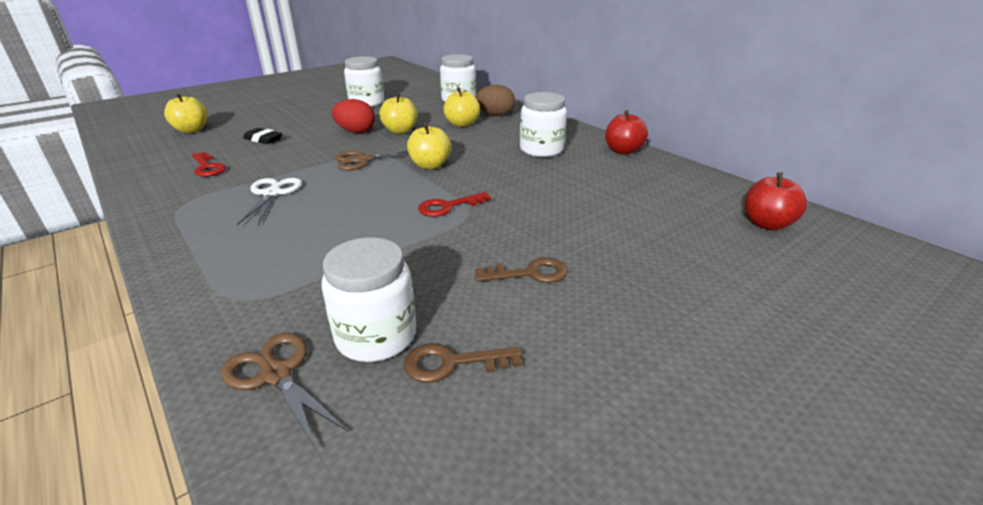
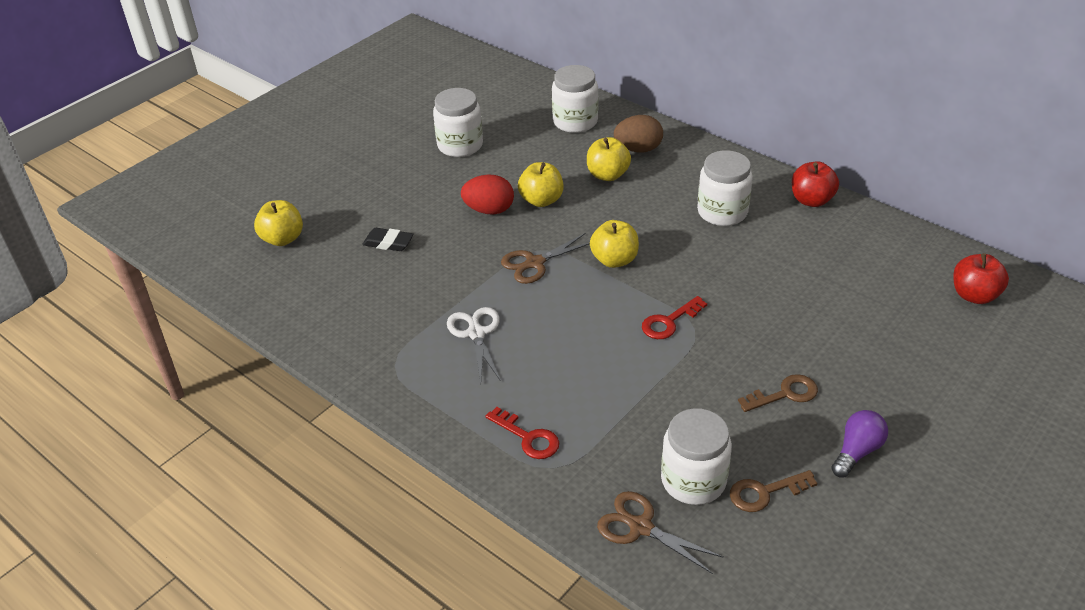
camera: 10 degrees left, 10 degrees up
(207, 167) = (367, 303): red key -> red key (528, 437)
(589, 338) = (856, 451): none -> purple light bulb

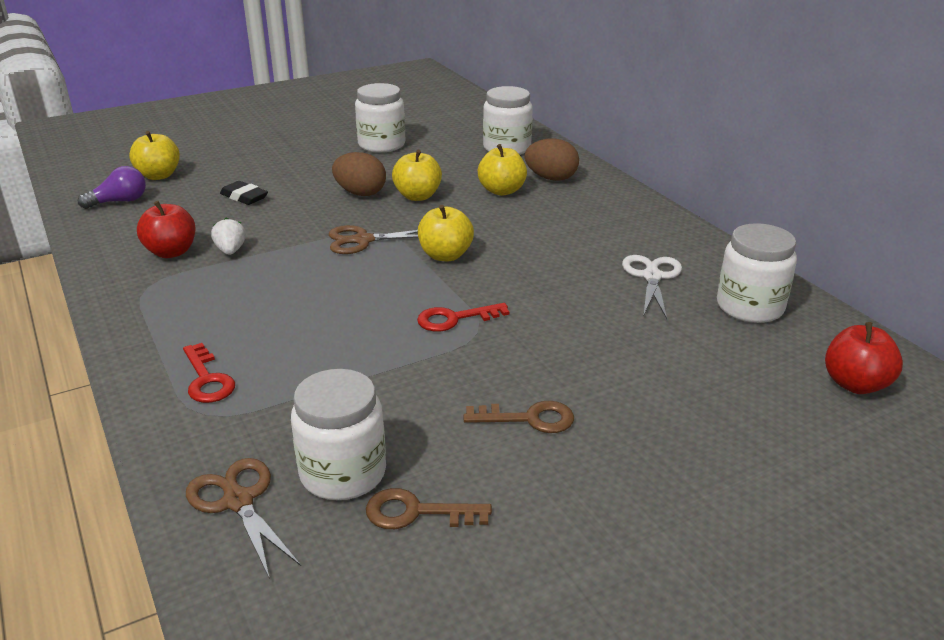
camera: 20 degrees right, 10 degrees down
(431, 307) = (230, 251): none -> white strawberry
(476, 333) = (249, 281): white scissors -> white scissors (652, 277)
(489, 210) = (360, 193): red egg -> brown egg
(722, 212) = (597, 242): white jar -> white jar (750, 307)
(811, 200) = (708, 253): red apple -> red apple (171, 252)
(856, 451) = (571, 504): purple light bulb -> purple light bulb (119, 201)

